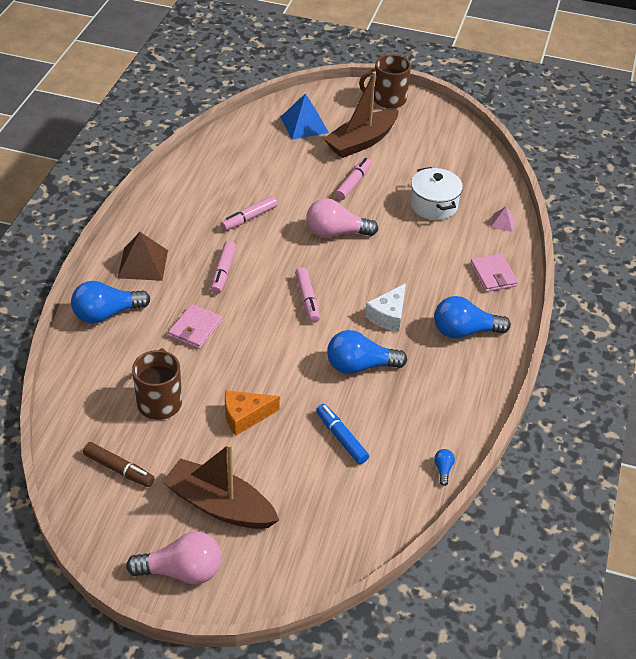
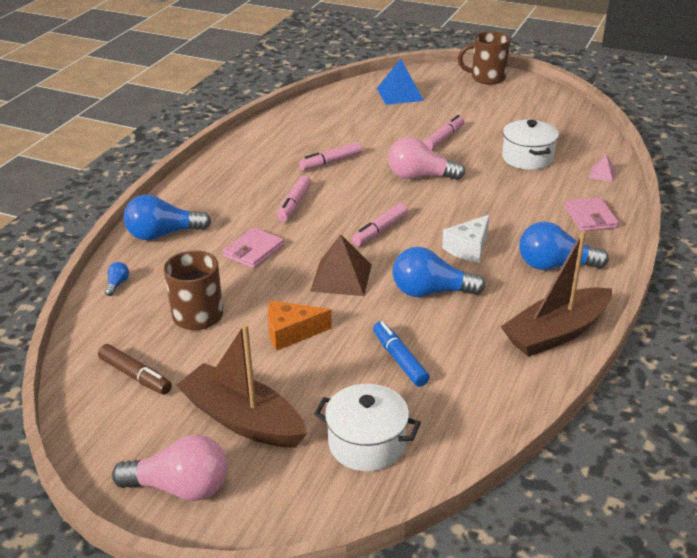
camera: 10 degrees right, 10 degrees down
(142, 264) = (212, 195): brown pyramid -> brown pyramid (341, 277)
(307, 299) = (380, 230): pink marker -> pink marker turned 45 degrees clockwise
(324, 520) = (367, 443): none -> white pot
(361, 142) = (456, 108): brown boat -> brown boat (556, 333)
(443, 469) = (520, 398): blue light bulb -> blue light bulb (117, 284)

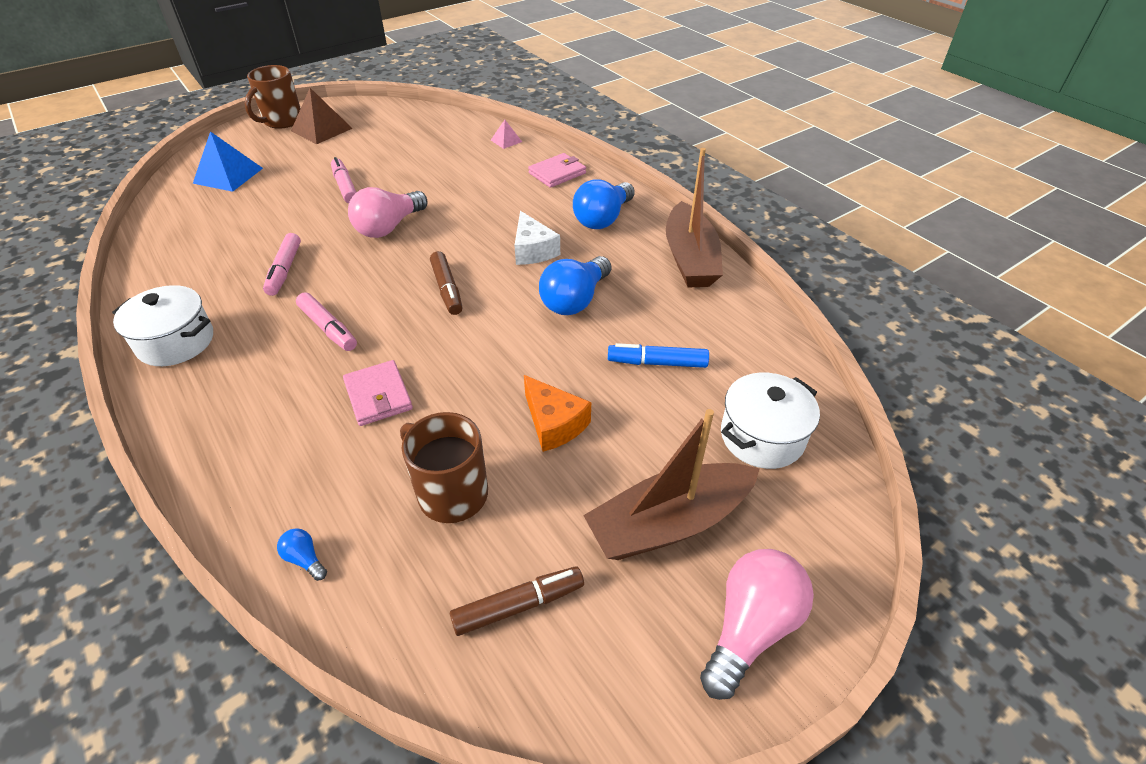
camera: 60 degrees left, 10 degrees up
(163, 234) = (247, 468): blue light bulb -> none
(291, 332) = (554, 423): orange cheese -> orange cheese turned 60 degrees counterclockwise
(341, 277) = (496, 348): brown pyramid -> brown pyramid (321, 129)
(380, 230) = (447, 289): pink marker -> brown marker
(527, 158) = (438, 161): white pot -> white pot (176, 342)
(590, 217) = (557, 173): pink wallet -> pink wallet turned 60 degrees counterclockwise

